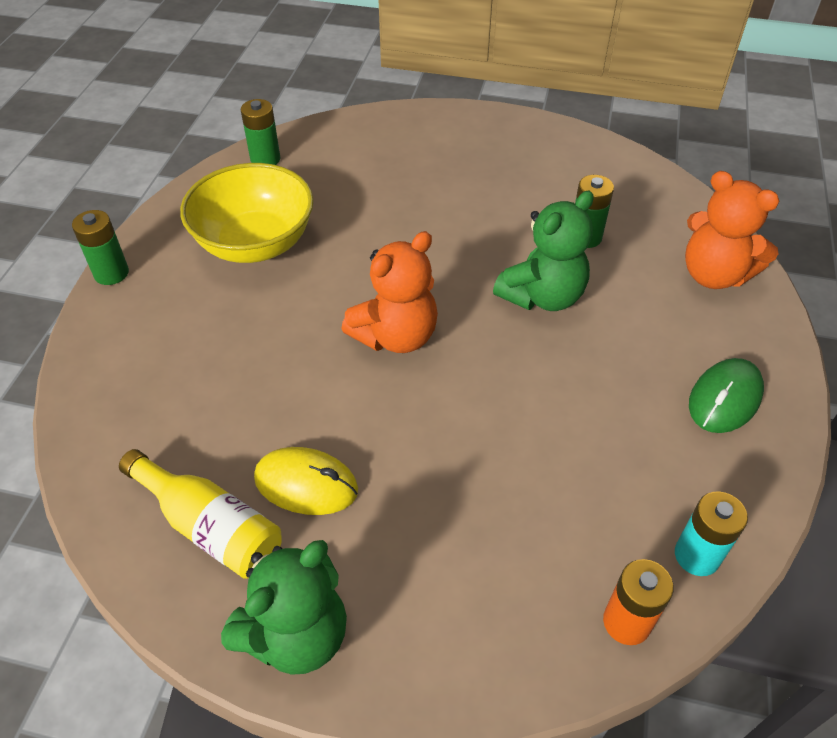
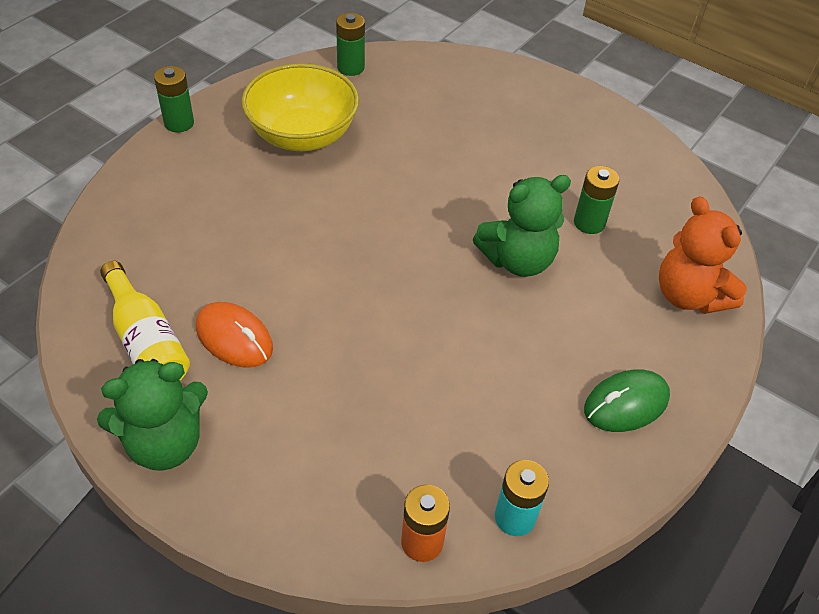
camera: 20 degrees right, 0 degrees up
(306, 484) = (234, 338): yellow mouse -> orange mouse
(396, 336) = (372, 249): orange teddy bear -> none

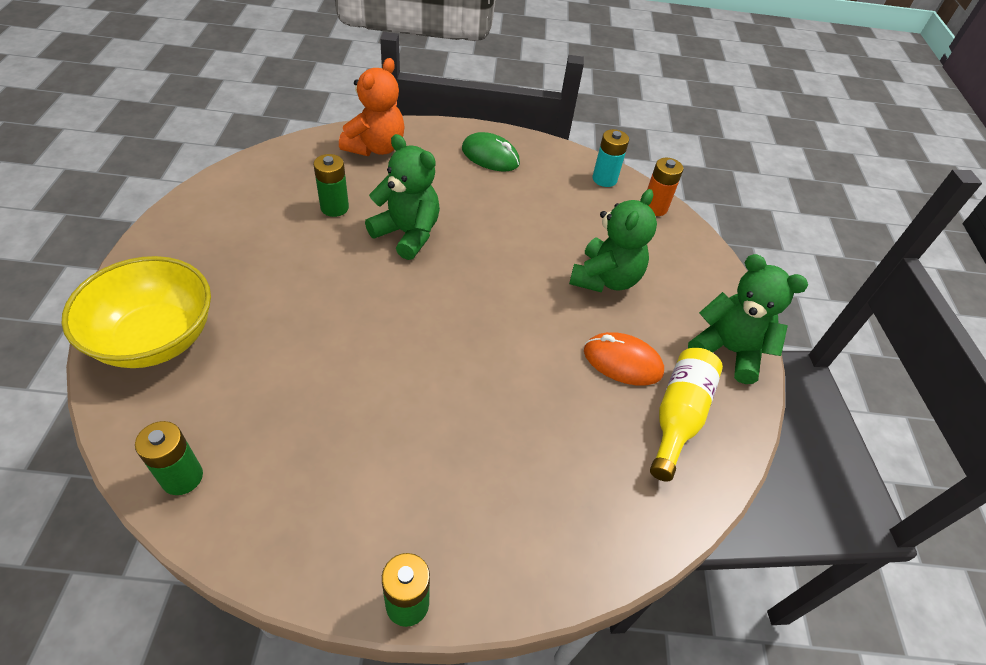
camera: 125 degrees left, 0 degrees up
(234, 338) = (622, 362): orange mouse -> orange mouse turned 75 degrees counterclockwise
(302, 135) = (348, 454): yellow bowl -> yellow bowl (155, 338)
(342, 394) = (605, 279): none -> green teddy bear

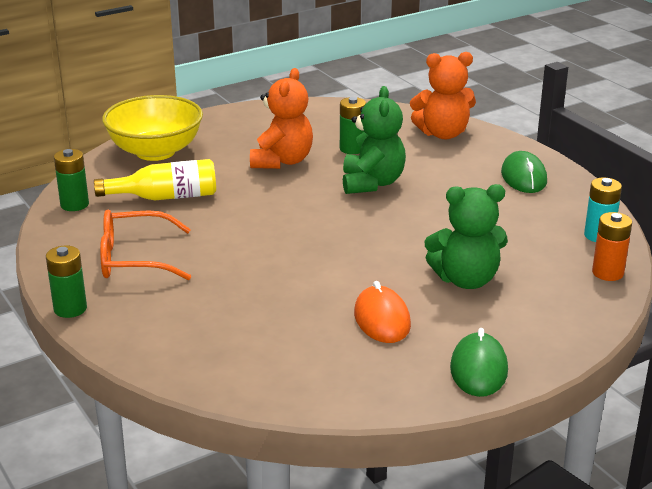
camera: 60 degrees right, 20 degrees down
(300, 262) = (282, 161): none -> orange teddy bear
(361, 484) = (134, 259): none -> orange glasses
(678, 416) = (361, 365): yellow bottle -> yellow bottle (165, 197)
(728, 350) = (478, 369): green teddy bear -> green mouse

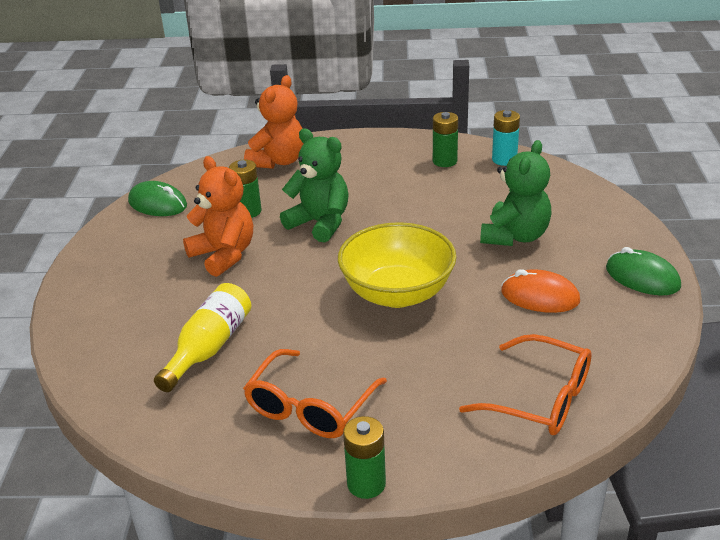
camera: 55 degrees left, 5 degrees up
(74, 204) = (151, 417): green battery -> green battery (444, 161)
(155, 152) = (106, 324): yellow bowl -> yellow bowl (397, 293)
(234, 359) = (540, 399): none -> orange glasses
(523, 177) = (389, 155): green mouse -> green mouse (158, 204)
(607, 273) = (556, 176): orange battery -> none

